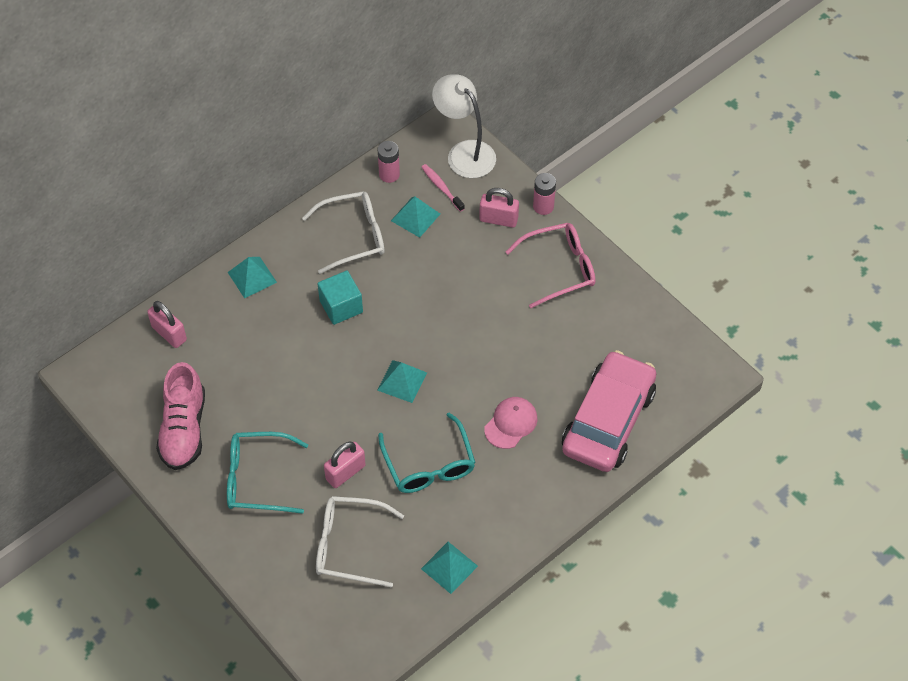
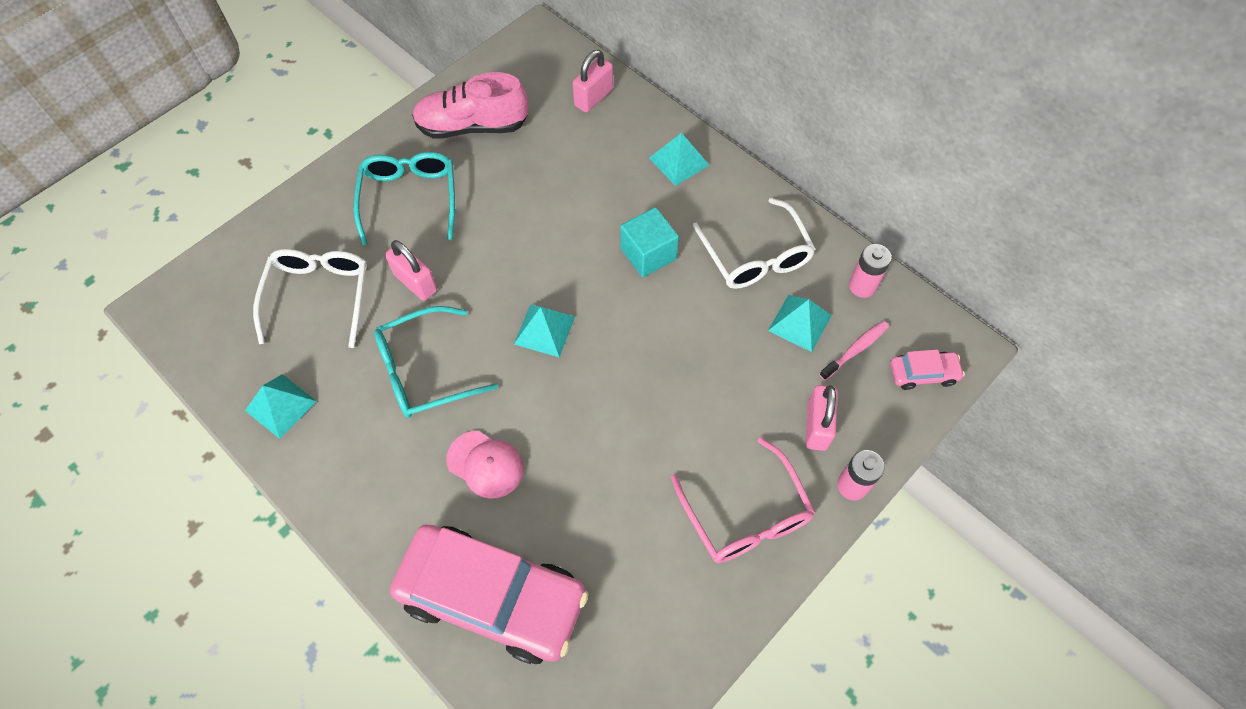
camera: 85 degrees right, 5 degrees up
(464, 152) = (923, 373): white lamp -> pink car

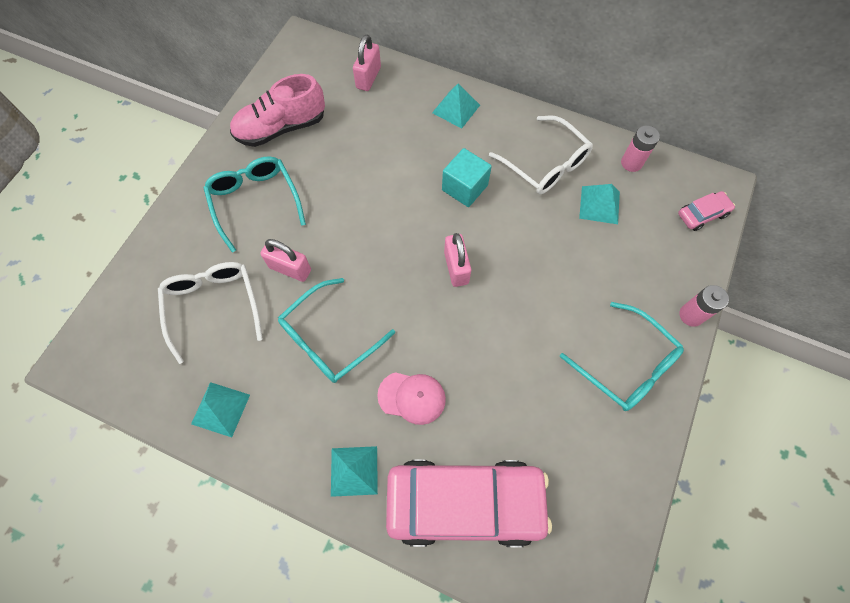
camera: 20 degrees left, 5 degrees up
(544, 330) = (411, 273): turquoise pyramid -> turquoise pyramid (354, 471)
(746, 514) = (626, 365): pink glasses -> turquoise glasses
(816, 426) = (646, 279): pink padlock -> pink padlock (456, 268)
(855, 350) = (648, 212): pink toothbrush -> none

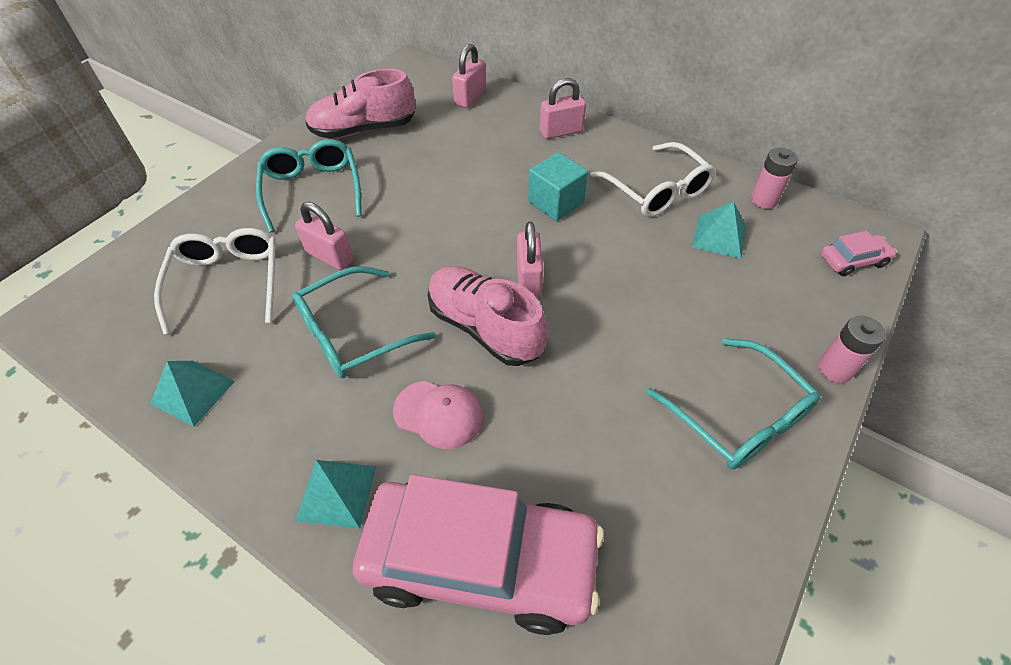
camera: 10 degrees right, 15 degrees down
(430, 318) = (485, 327): none -> pink shoe
(456, 108) = (561, 132): turquoise pyramid -> pink padlock

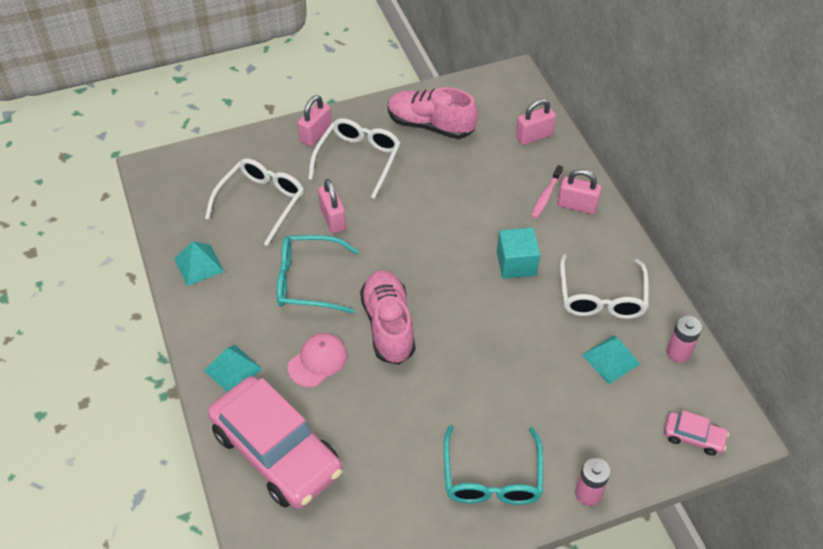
camera: 35 degrees right, 0 degrees up
(312, 190) = (358, 160): turquoise glasses -> white glasses
(438, 414) = (318, 361): pink cap -> pink cap turned 105 degrees counterclockwise
(527, 137) = (546, 196): none -> pink toothbrush
(528, 279) = (444, 310): pink padlock -> pink padlock (316, 134)

